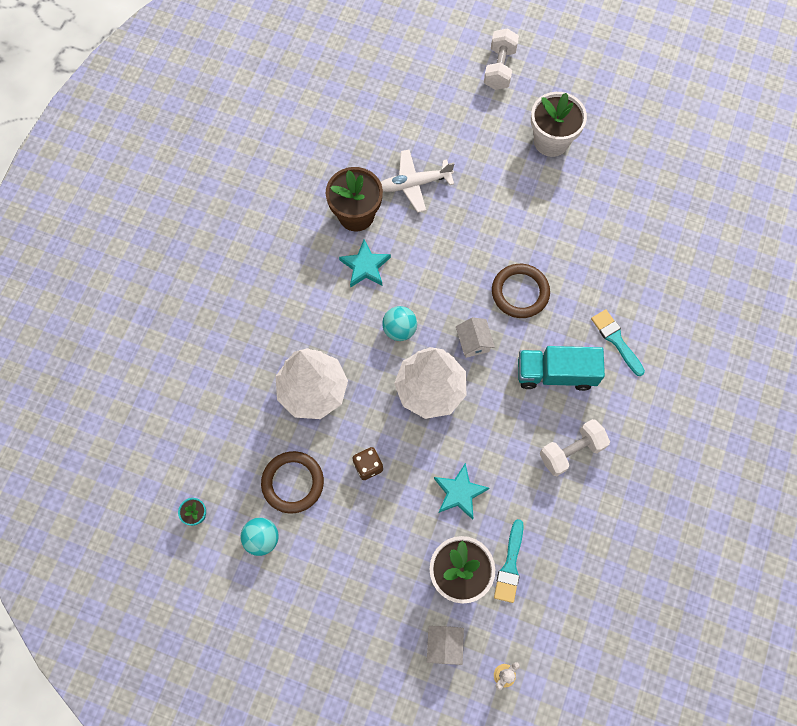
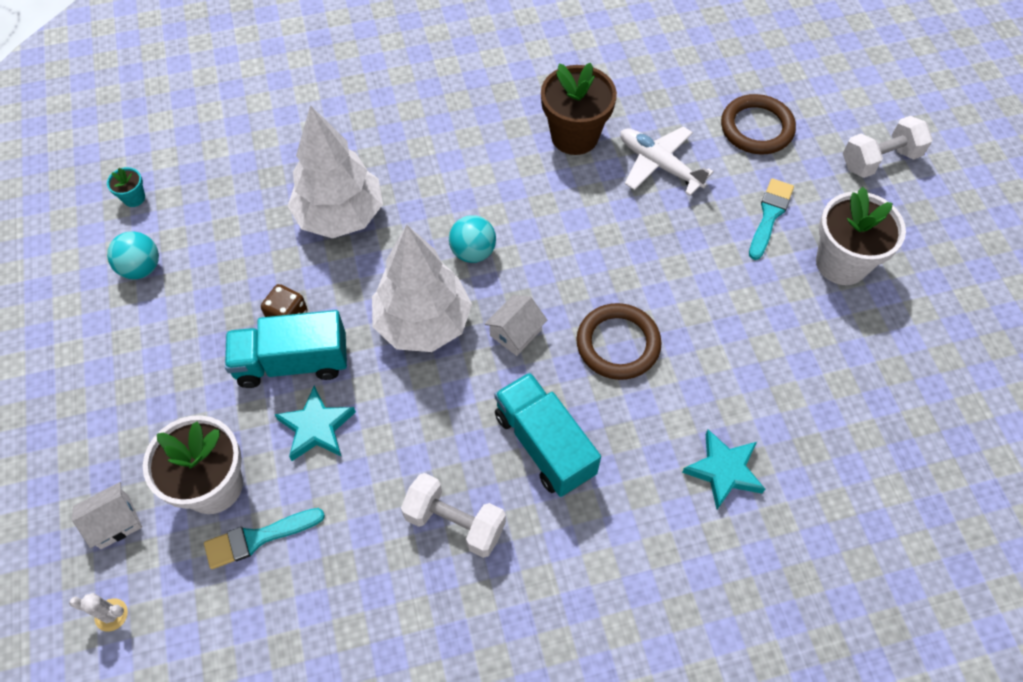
camera: 55 degrees right, 10 degrees down
(293, 483) = (222, 259): brown ring -> brown ring (756, 128)
(365, 266) = (522, 178): turquoise star -> turquoise star (724, 471)
(404, 481) = (292, 362): none -> turquoise truck
(616, 340) = (645, 489): turquoise brush -> turquoise brush (769, 215)

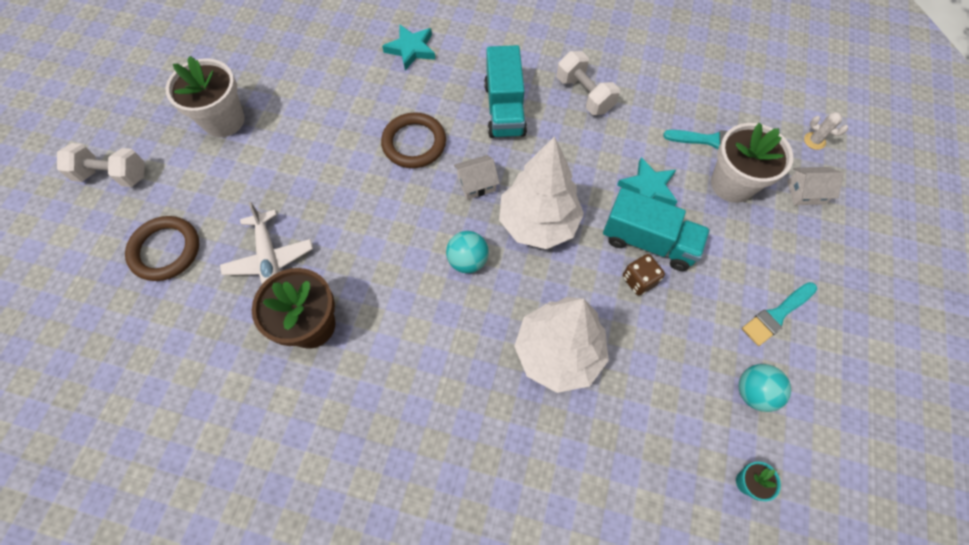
camera: 150 degrees left, 5 degrees up
(769, 215) = (233, 176): turquoise brush -> turquoise brush (777, 315)

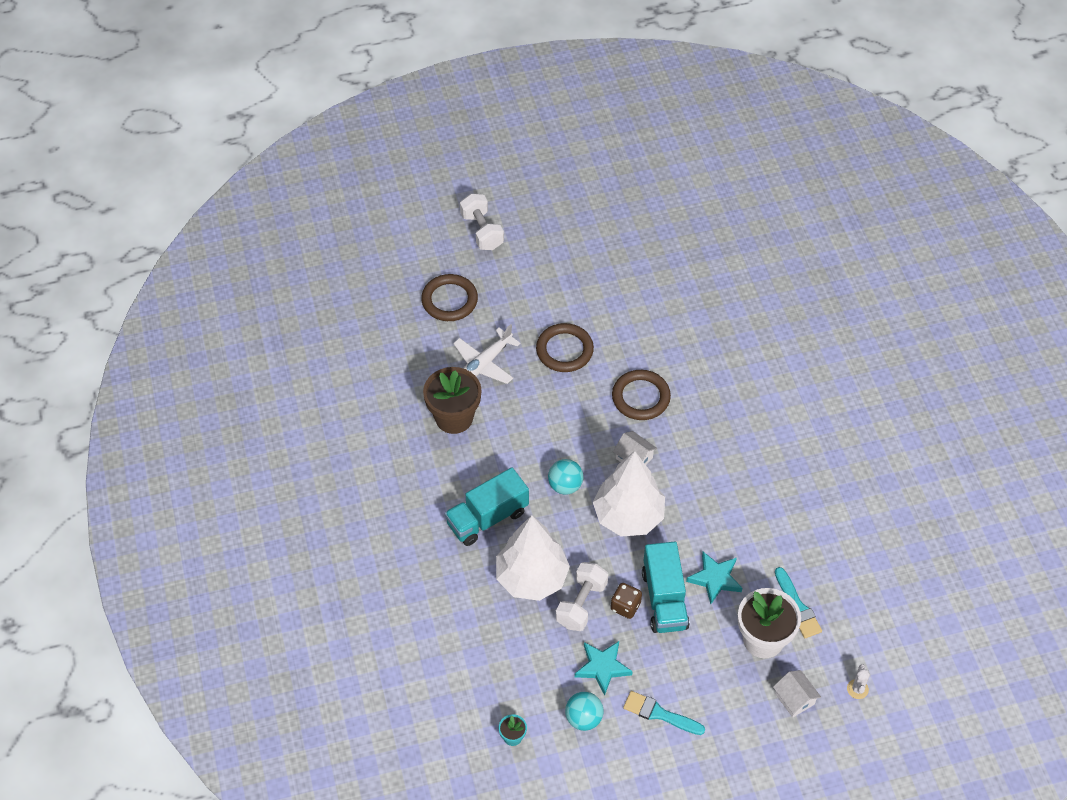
camera: 60 degrees right, 10 degrees down
(224, 120) = (572, 265): white flower pot -> none
(313, 177) = (564, 350): none -> brown ring
(411, 49) = (730, 345): turquoise star -> turquoise star (602, 667)
(504, 109) = (718, 442): turquoise truck -> turquoise truck (487, 518)
(584, 95) = (777, 492): white dumbbell -> white dumbbell (581, 604)

